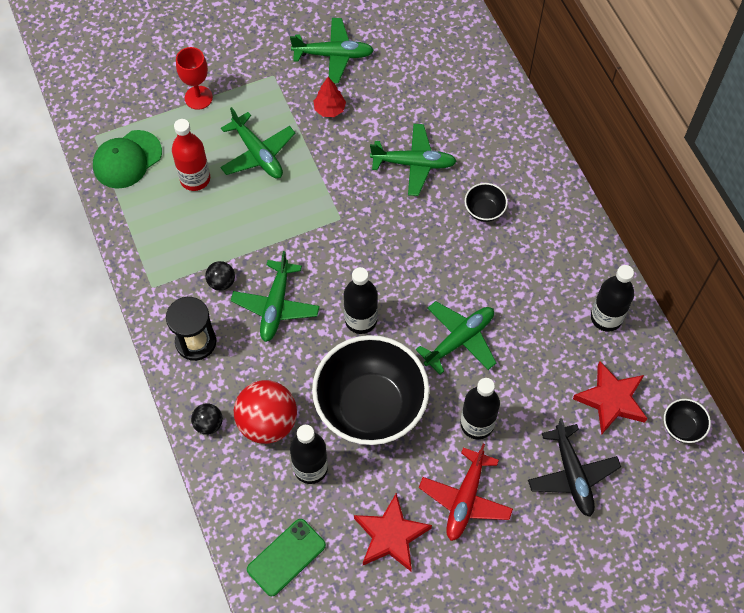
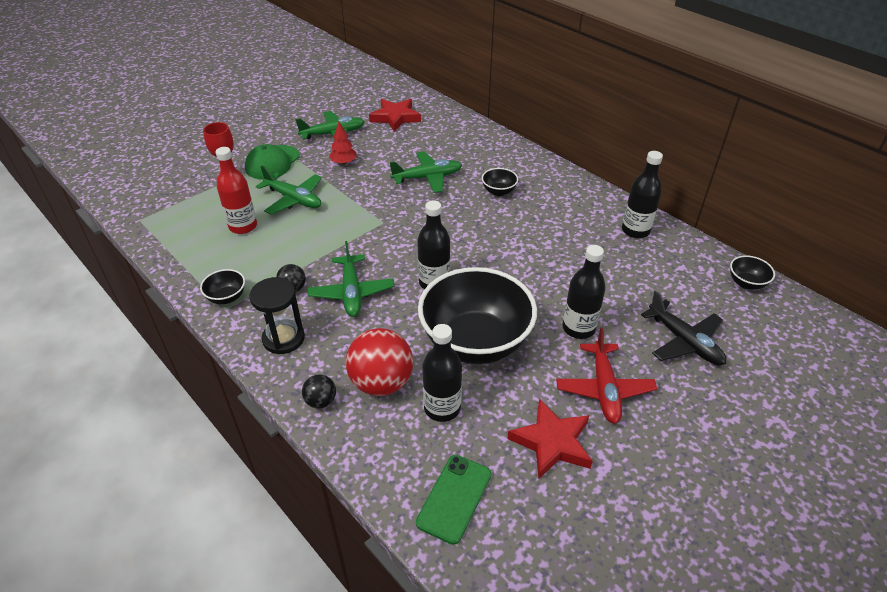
camera: 20 degrees left, 20 degrees down
(127, 159) = (175, 228): green cap -> green cap (272, 162)
(156, 273) = (227, 297): none -> black bowl
(459, 340) = (527, 274): green plane -> none
(611, 400) = (678, 280): red star -> red star (395, 117)

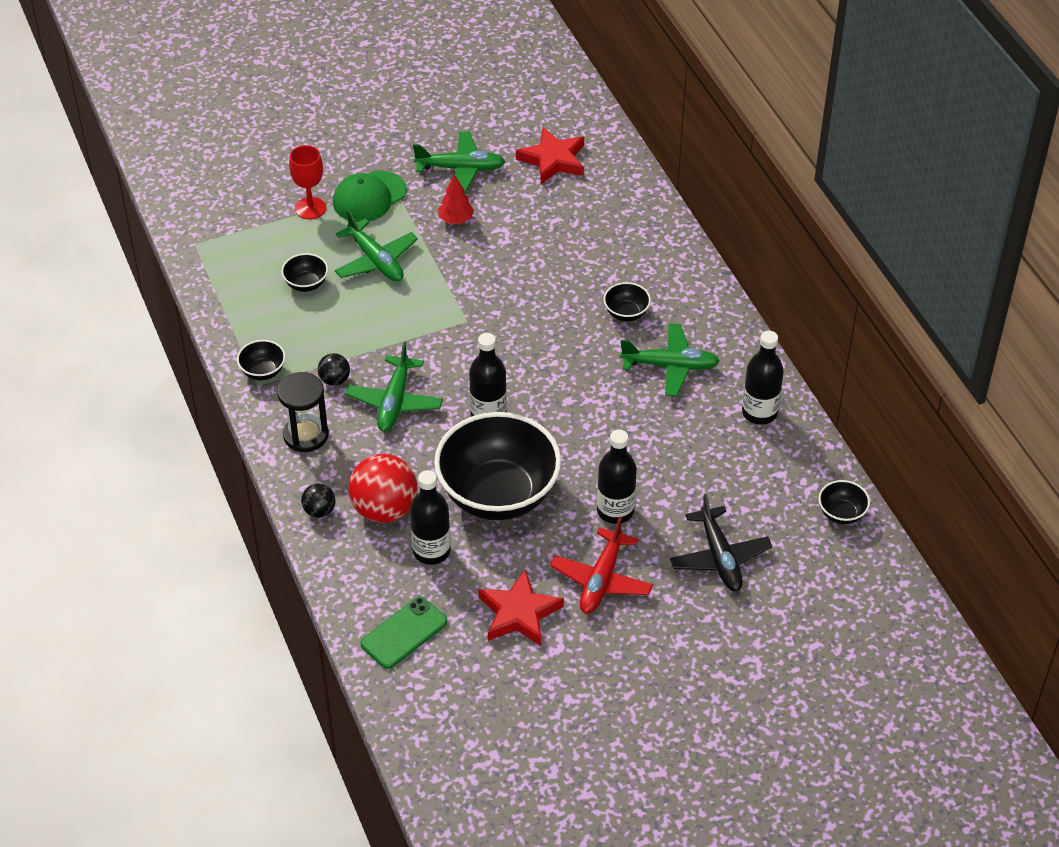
camera: 20 degrees right, 5 degrees up
(243, 226) = (306, 284): red bottle -> black bowl
(427, 178) = (548, 270): green plane -> green plane (670, 366)

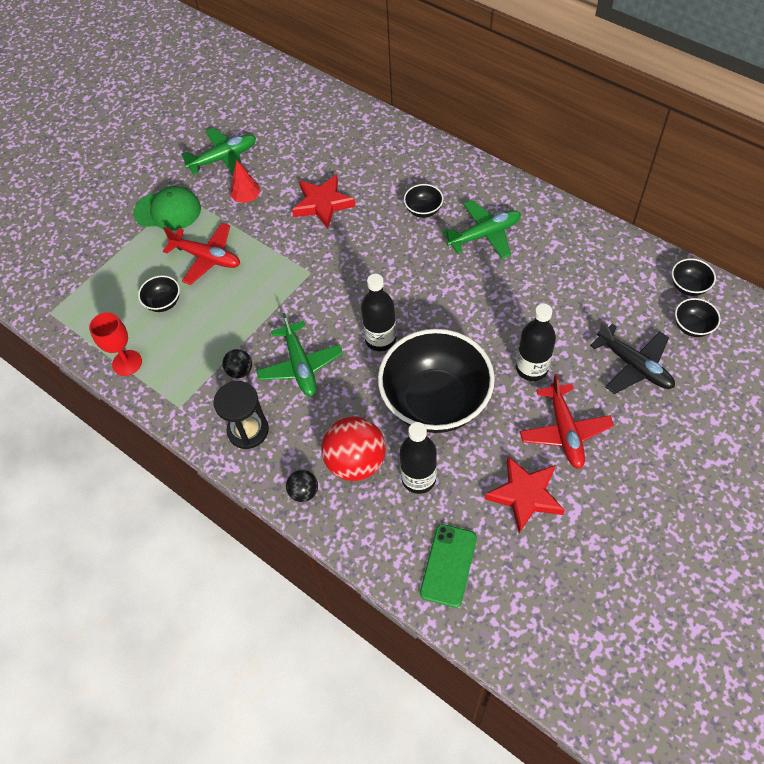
camera: 25 degrees left, 10 degrees up
(263, 371) = (176, 393): black bowl -> black bowl (692, 327)
(310, 208) = (127, 240): red goblet -> red goblet (127, 363)
(369, 197) = (168, 211): green cap -> green cap turned 105 degrees counterclockwise
(376, 260) = (207, 258): green plane -> red plane
(553, 160) = (287, 122): red star -> red star (322, 204)
(759, 412) = (573, 239): black bottle -> none

